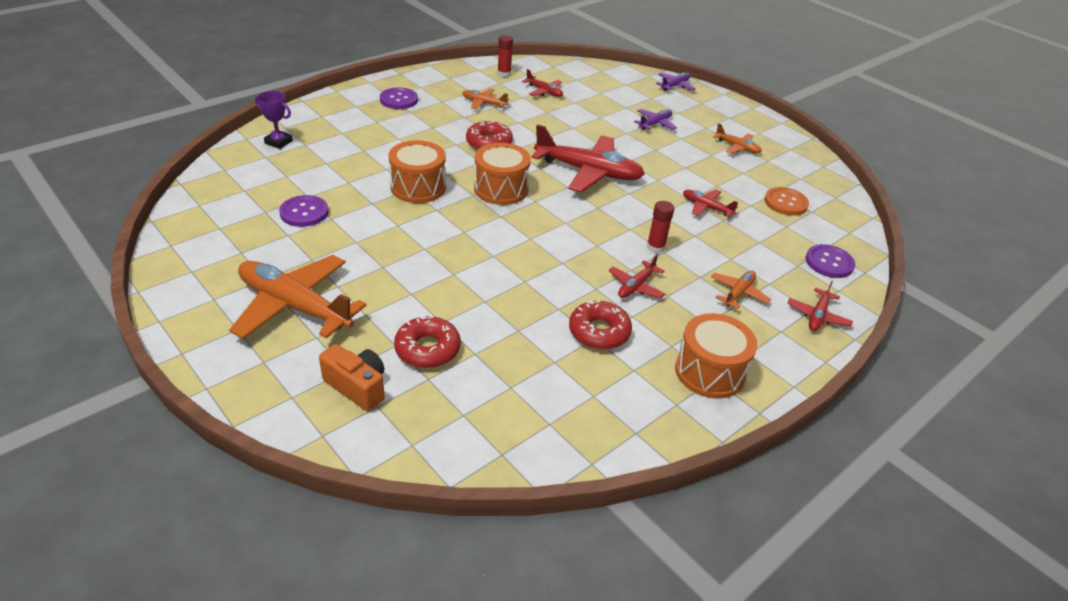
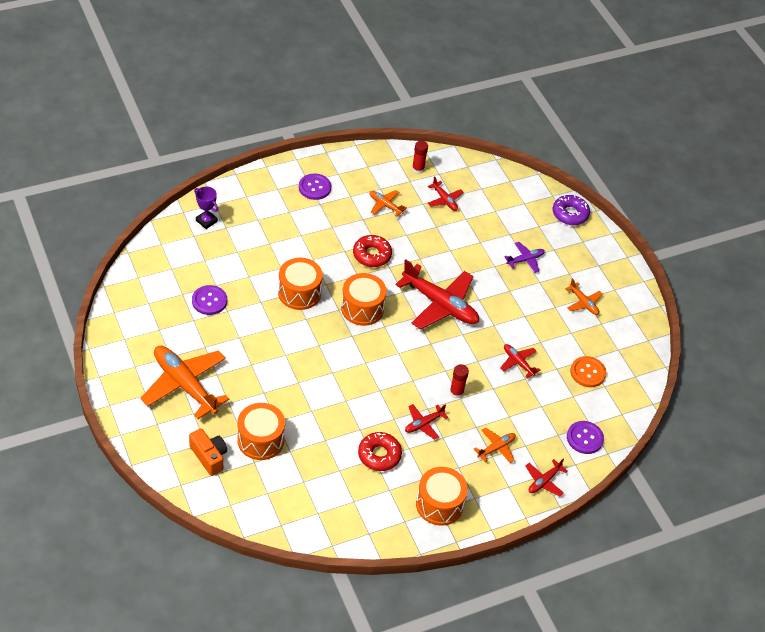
camera: 15 degrees right, 10 degrees up
(427, 349) = (260, 440): red donut -> orange drum
(675, 86) = (570, 214): purple plane -> purple donut

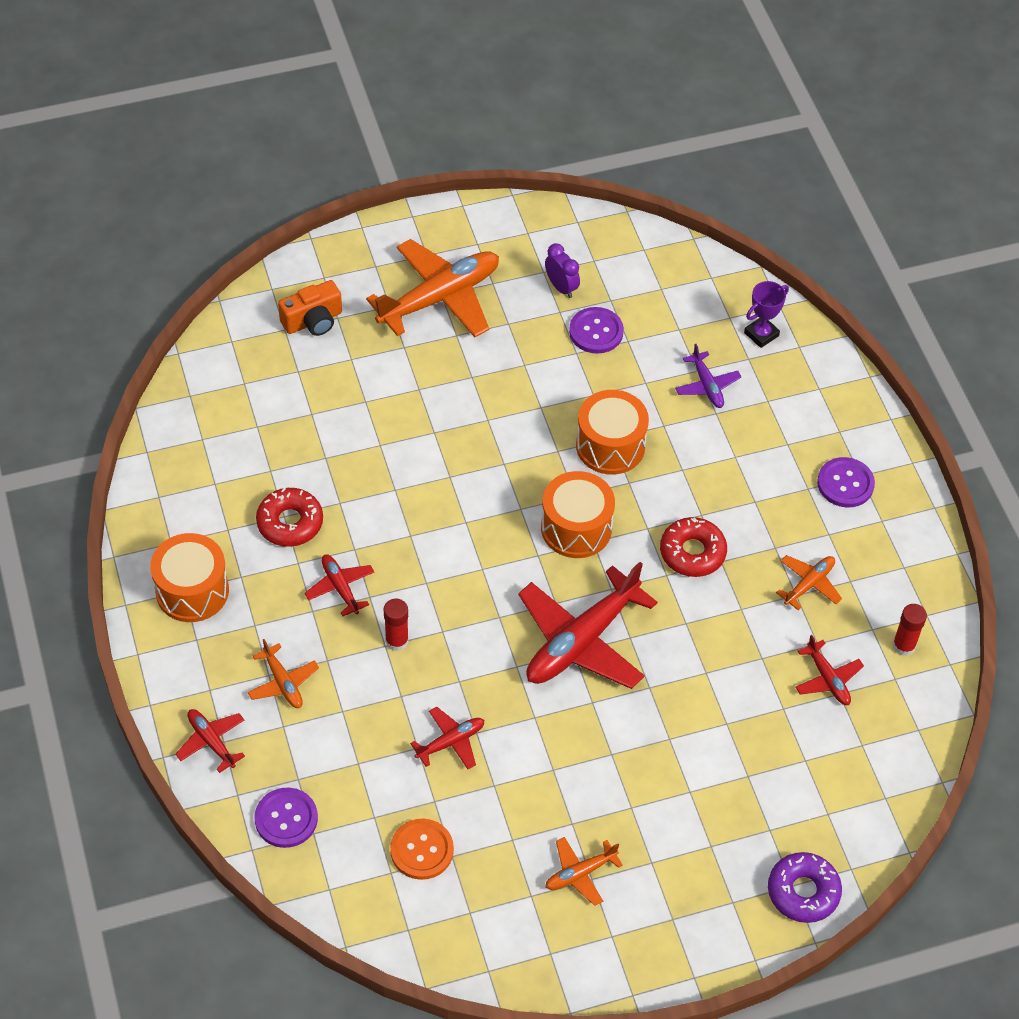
camera: 100 degrees right, 5 degrees up
(172, 319) = (561, 287): none -> purple clock
(260, 440) = (334, 380): orange drum -> none
(444, 200) = (827, 679): red plane -> red plane turned 90 degrees counterclockwise
(525, 260) = (684, 792): purple plane -> purple plane (707, 386)

